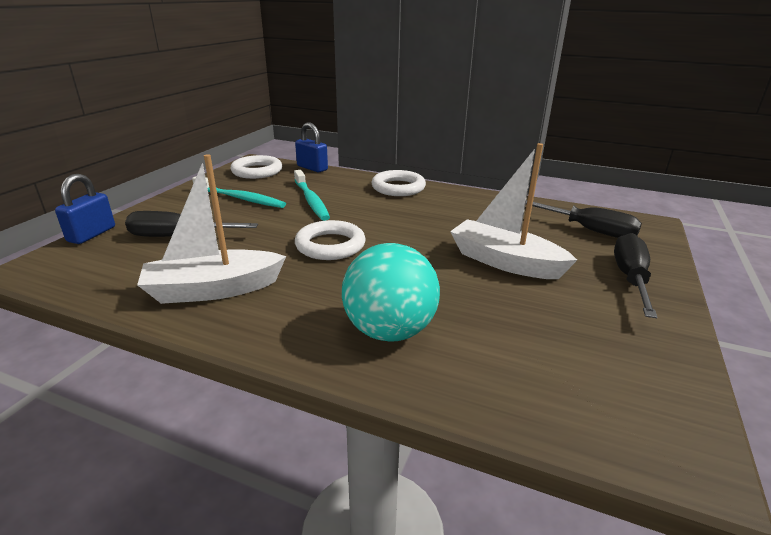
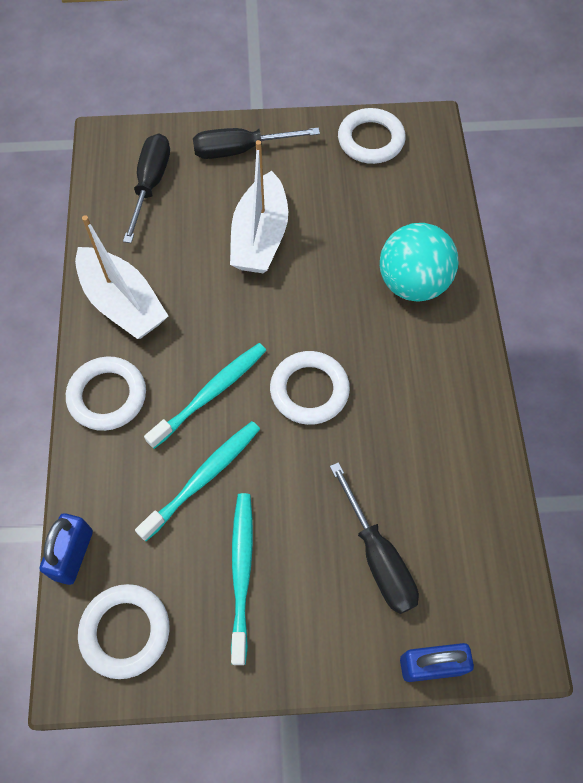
camera: 115 degrees left, 35 degrees up
(213, 289) = (443, 439): white boat -> white boat (123, 303)
(367, 213) = (210, 394): none -> turquoise toothbrush
(646, 376) = (371, 140): none -> white ring

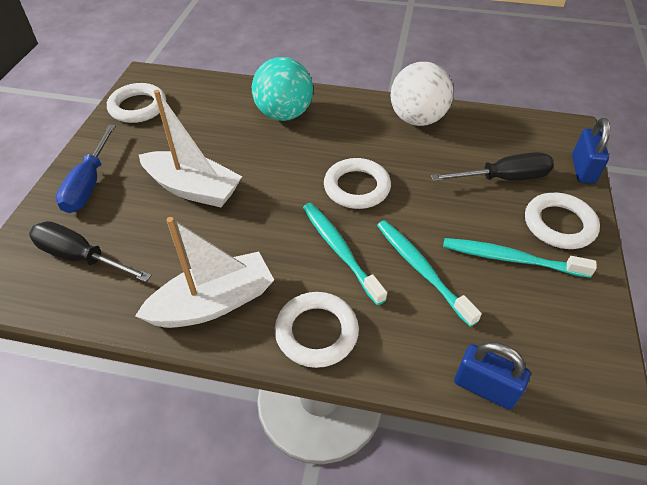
camera: 75 degrees left, 15 degrees down
(125, 631) = (563, 353): white ring -> white ring (559, 224)
(240, 150) = (89, 184): black screwdriver -> blue screwdriver
(462, 437) = (417, 119): none -> white ball

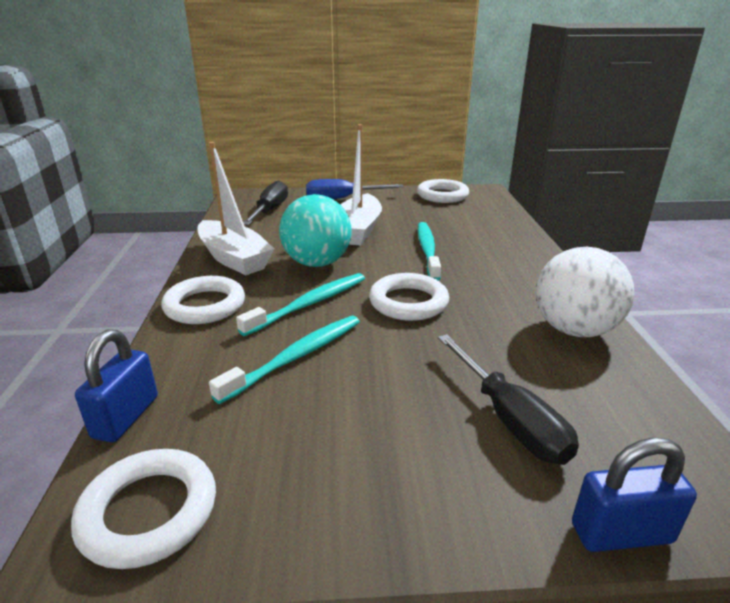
camera: 75 degrees right, 20 degrees down
(284, 114) = (493, 249): turquoise ball -> turquoise ball (317, 263)
(511, 259) = (337, 433): turquoise toothbrush -> turquoise toothbrush (427, 250)
(559, 224) = (436, 491): white ring -> white ring (149, 512)

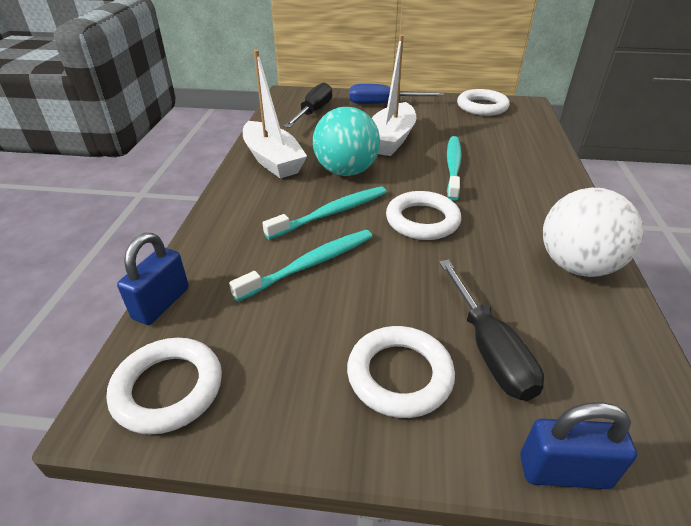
camera: 10 degrees right, 10 degrees up
(205, 305) = (240, 205): white ring -> white ring (399, 375)

